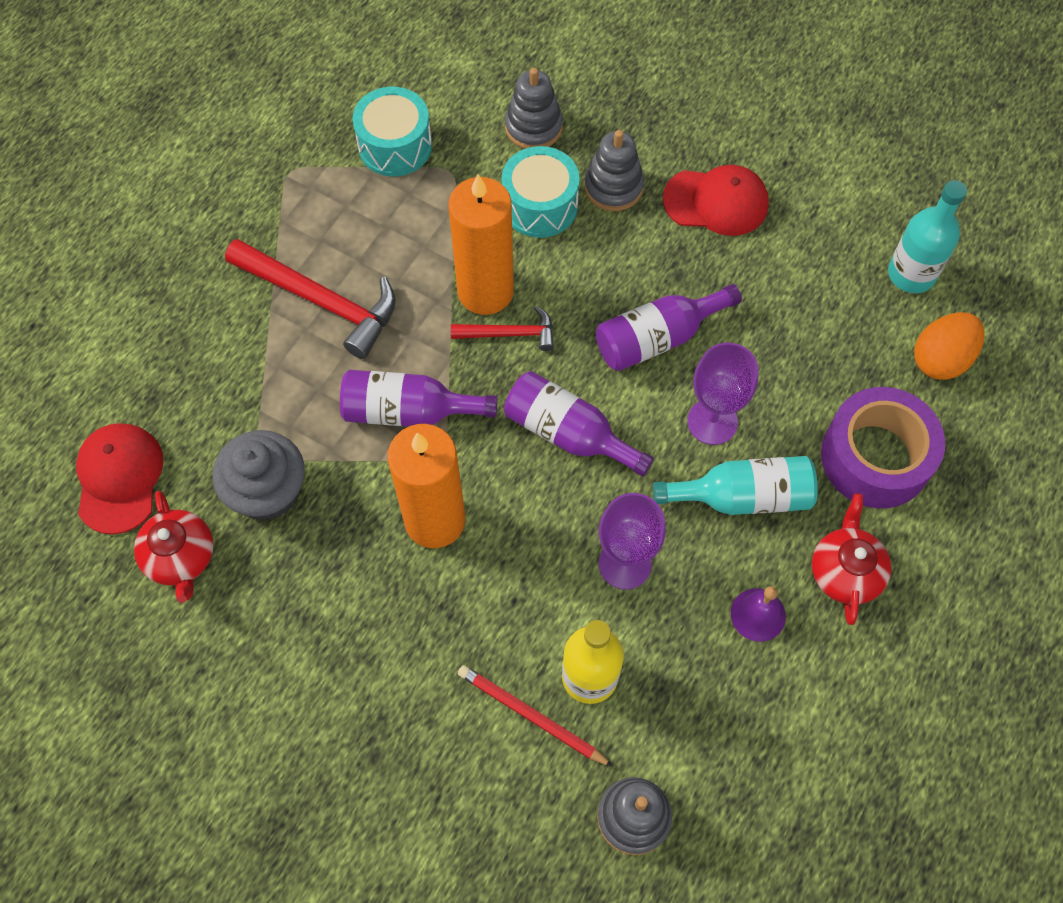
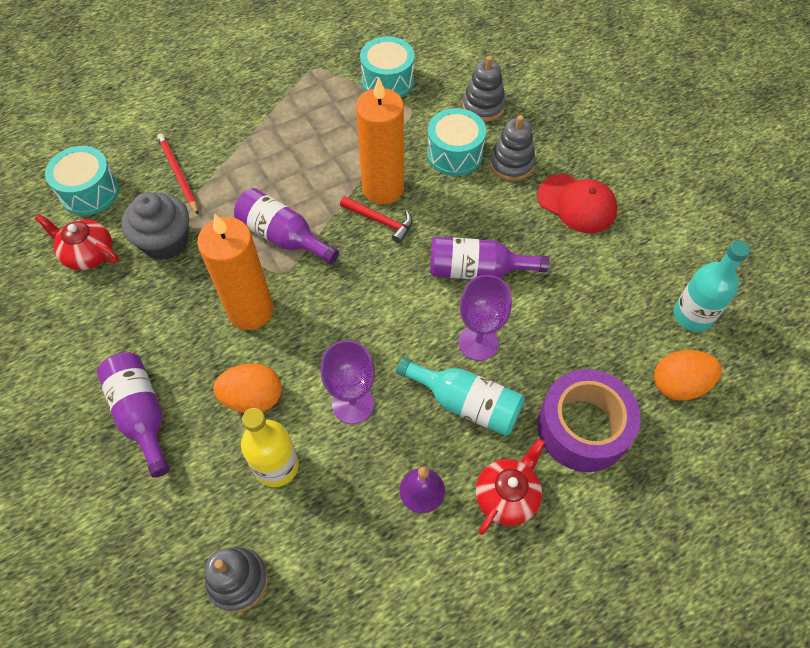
camera: 30 degrees right, 5 degrees down
(119, 478) = (89, 192): red cap -> turquoise drum
(180, 557) = (88, 254): red teapot -> red teapot turned 105 degrees clockwise
(321, 301) = (278, 148): red hammer -> none
(510, 618) = (253, 398): none -> orange egg
(531, 716) = (220, 470): red pencil -> red pencil (178, 174)
(568, 433) = (374, 300): purple bottle -> purple bottle (141, 414)

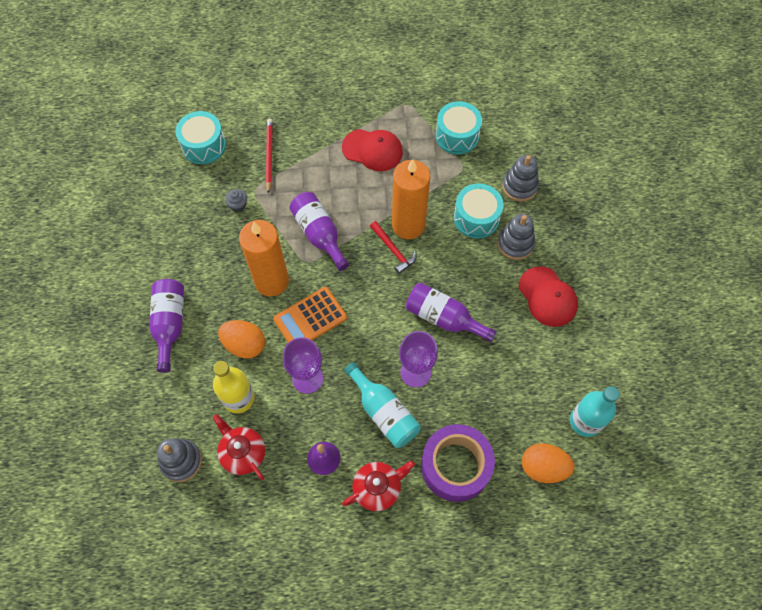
camera: 25 degrees right, 5 degrees up
(88, 254) = (183, 193): red teapot -> red teapot (243, 453)
(165, 241) = (238, 205): grey cupcake -> grey cupcake, size x0.45
(300, 126) = (372, 150): none -> red cap
(320, 334) = (310, 318): none -> orange calculator

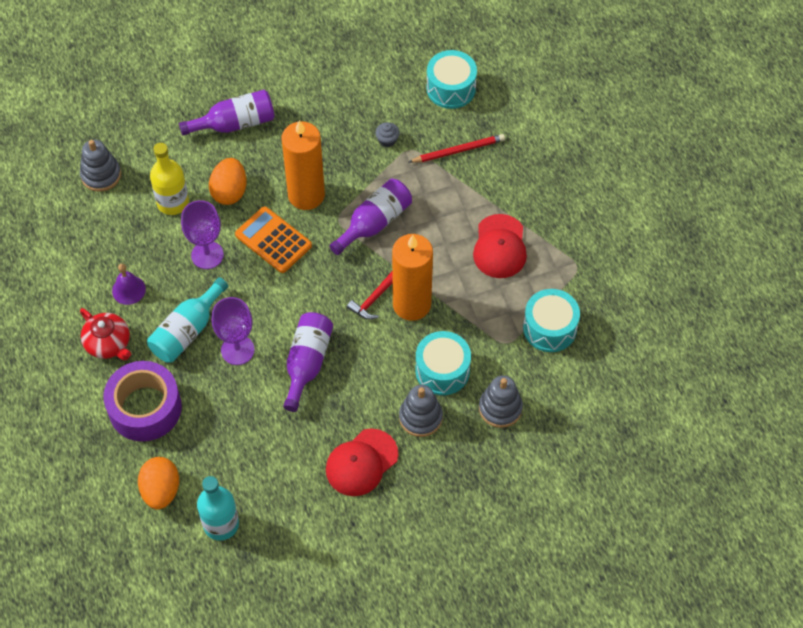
camera: 75 degrees right, 5 degrees down
(243, 453) = (119, 221): red teapot -> none

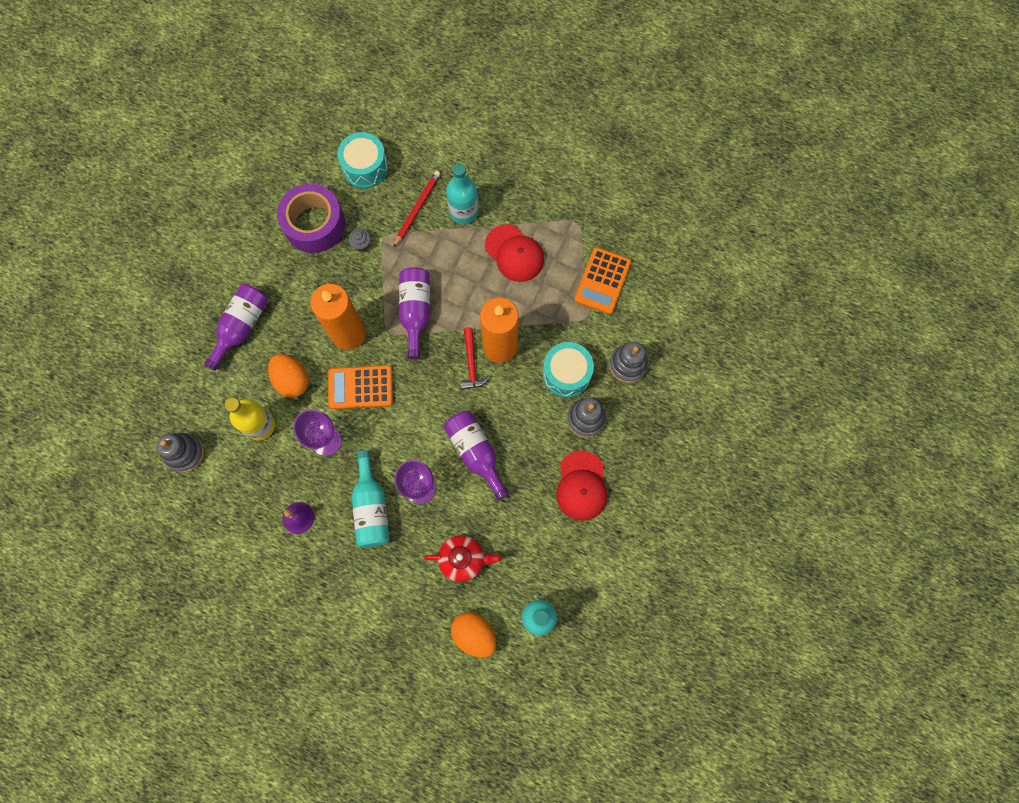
camera: 45 degrees left, 15 degrees up
(108, 343) = (326, 569): red teapot -> red teapot (463, 559)
(145, 408) = (401, 589): purple tape -> purple tape (314, 224)
(493, 182) = (463, 211): none -> turquoise bottle
(549, 328) = (602, 281): turquoise drum -> orange calculator

